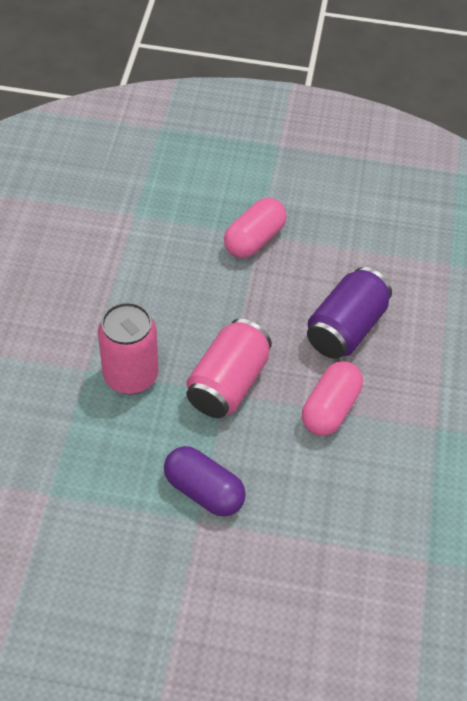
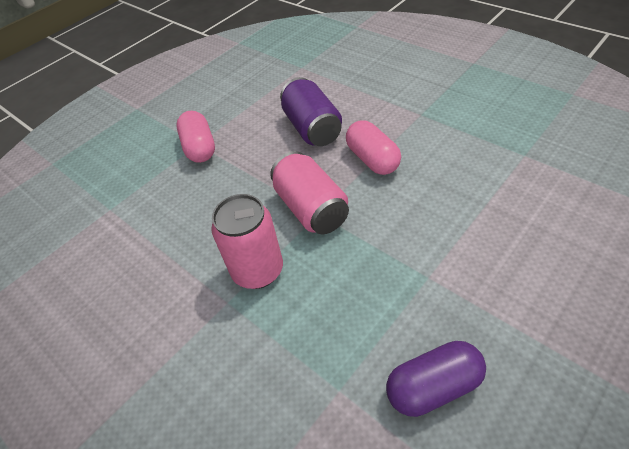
camera: 50 degrees left, 5 degrees down
(204, 491) = (402, 262): purple capsule -> purple capsule (433, 386)

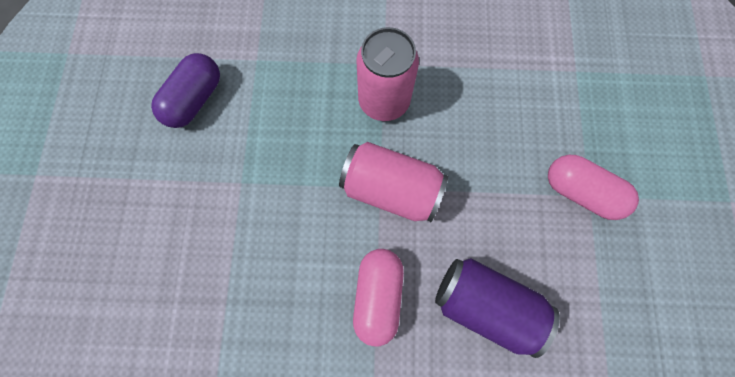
camera: 135 degrees right, 25 degrees up
(372, 159) = (378, 295): pink capsule -> pink capsule turned 75 degrees clockwise

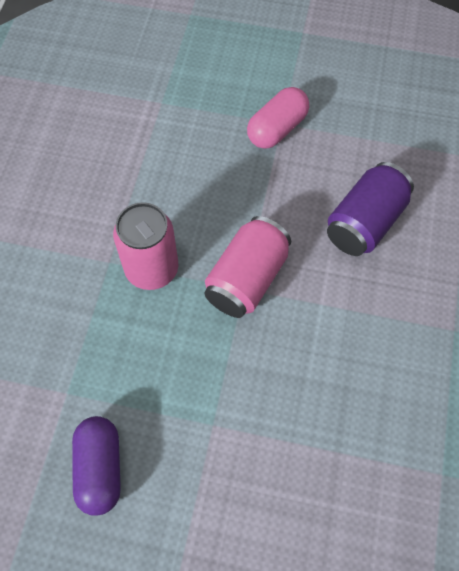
camera: 80 degrees left, 10 degrees down
(195, 99) = (100, 468): purple capsule -> purple capsule turned 45 degrees clockwise
(378, 295) = (347, 307): pink capsule -> none

